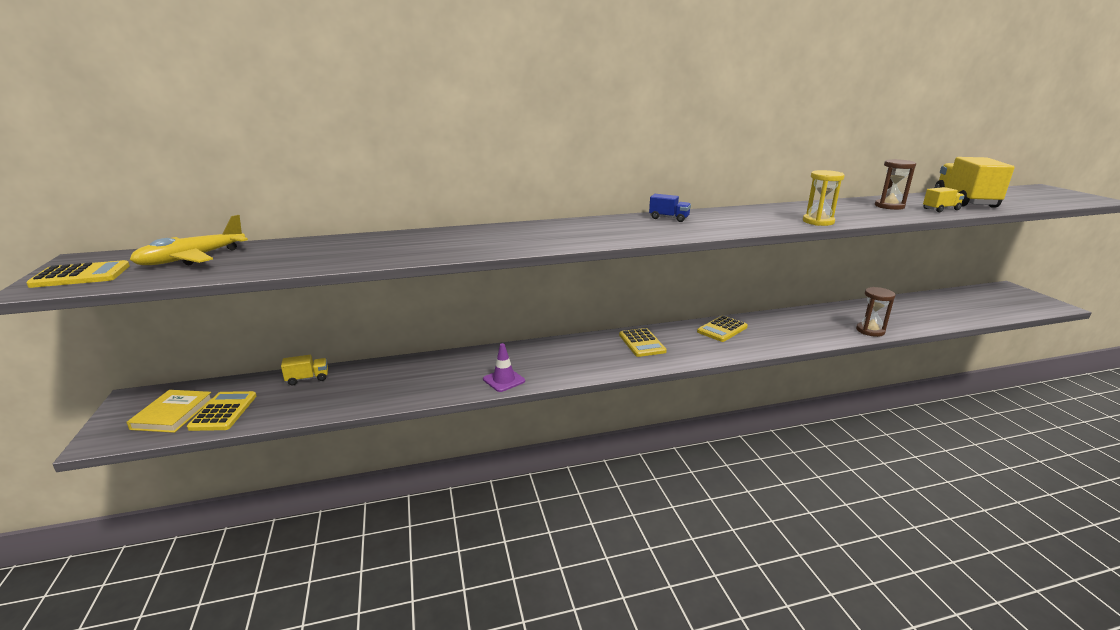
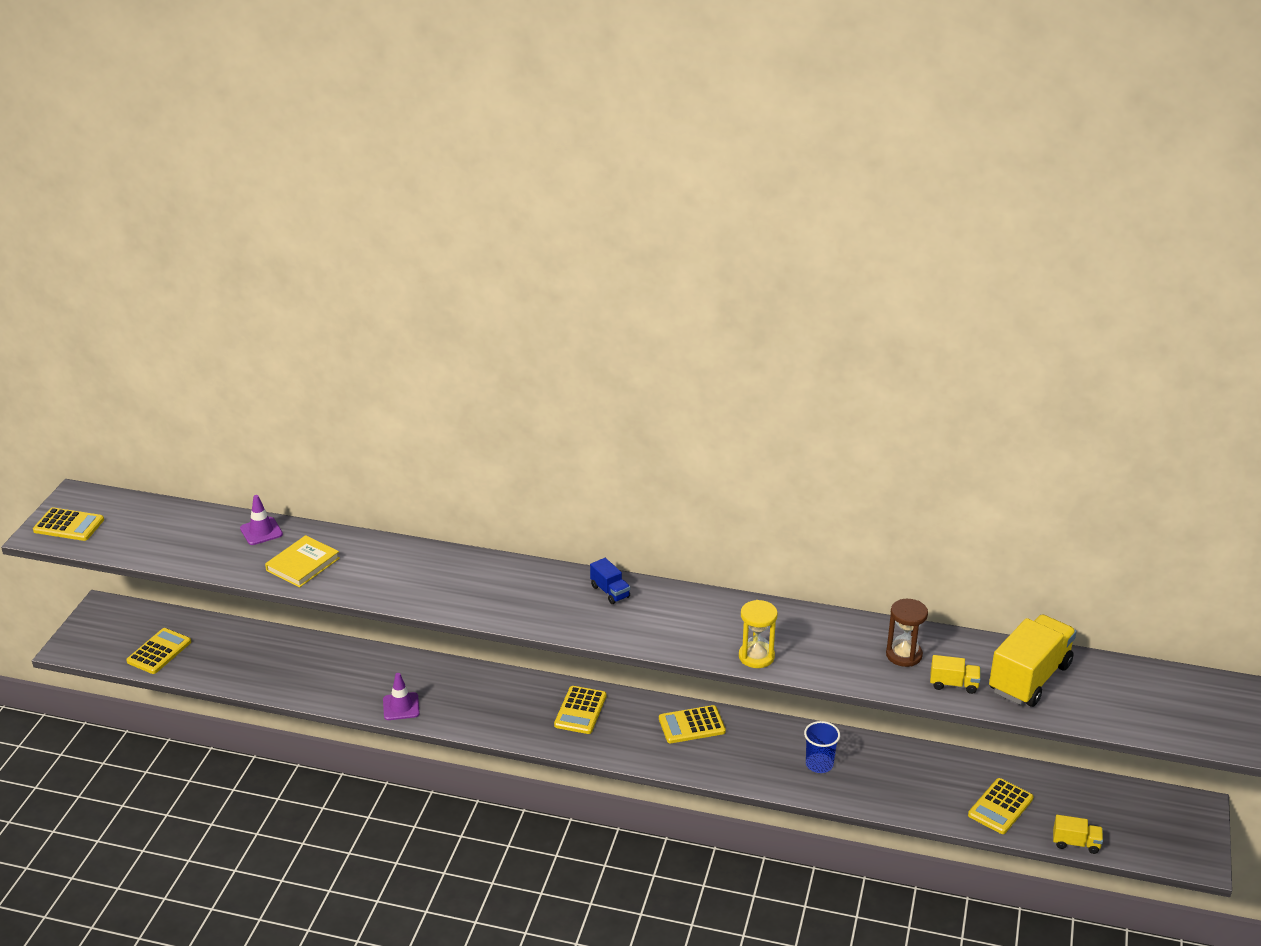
camera: 30 degrees right, 10 degrees up
(172, 414) = (123, 639): yellow book -> yellow book (303, 564)
(192, 259) = (149, 523): yellow plane -> none
(307, 378) = (240, 636): yellow truck -> yellow truck (1076, 843)
(328, 243) = (261, 531): none -> purple traffic cone
(822, 325) = (819, 764): none -> blue cup
(870, 331) = (863, 796): brown hourglass -> none
(938, 313) = (1000, 807): none -> yellow calculator

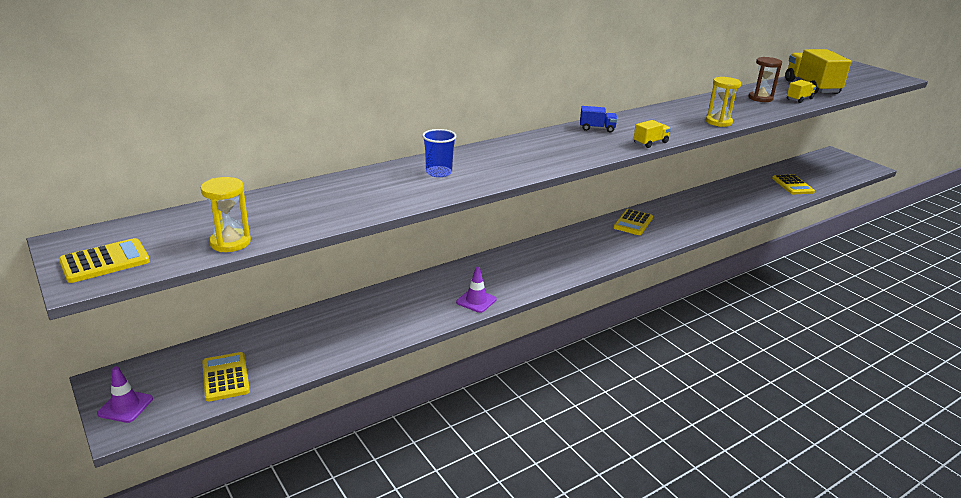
camera: 50 degrees left, 5 degrees down
(144, 551) = (230, 242): none -> yellow hourglass
(261, 531) = (312, 191): purple traffic cone -> purple traffic cone (125, 406)
(303, 564) = (388, 193): yellow book -> none
(580, 711) = (573, 246): yellow calculator -> none
(819, 764) = (710, 207): blue cup -> blue cup (438, 172)
(1076, 843) = (836, 182): yellow truck -> yellow truck (650, 143)

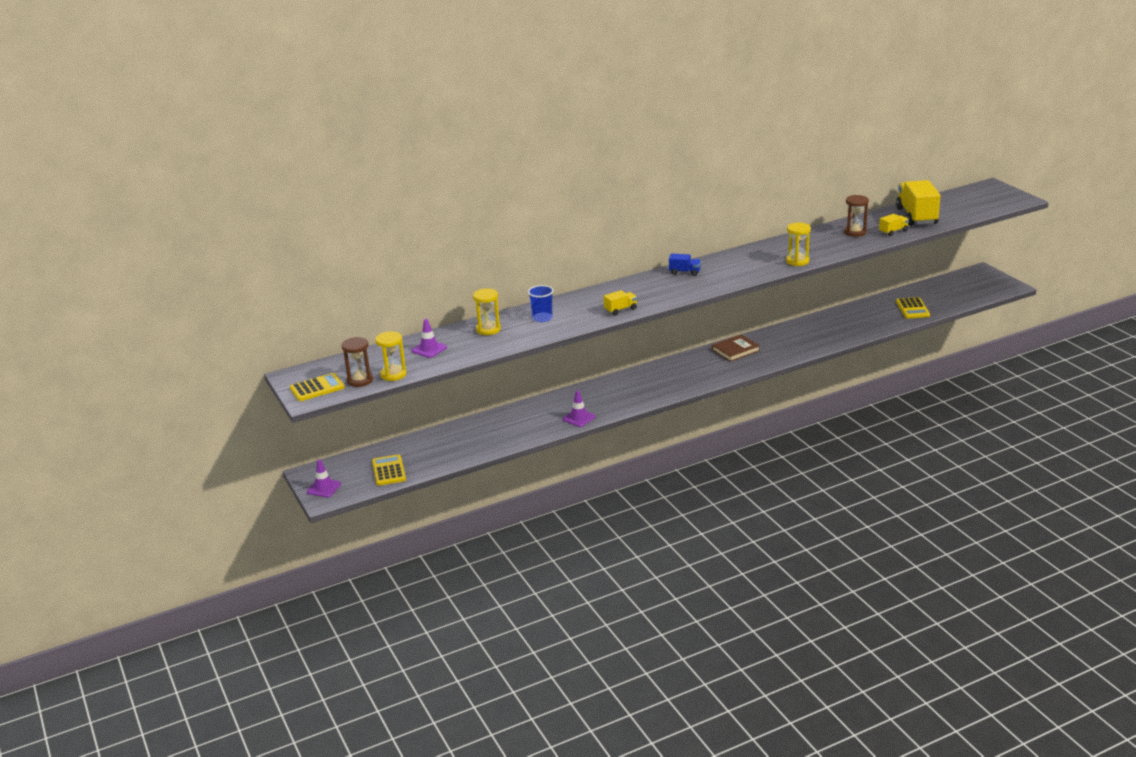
camera: 10 degrees right, 0 degrees up
(177, 251) = (360, 380): none -> brown hourglass
(286, 208) = (429, 349): none -> purple traffic cone
(368, 184) = (488, 329): none -> yellow hourglass
(633, 223) = (735, 350): yellow calculator -> brown book
(650, 143) = (724, 285): yellow truck -> yellow truck (620, 310)

